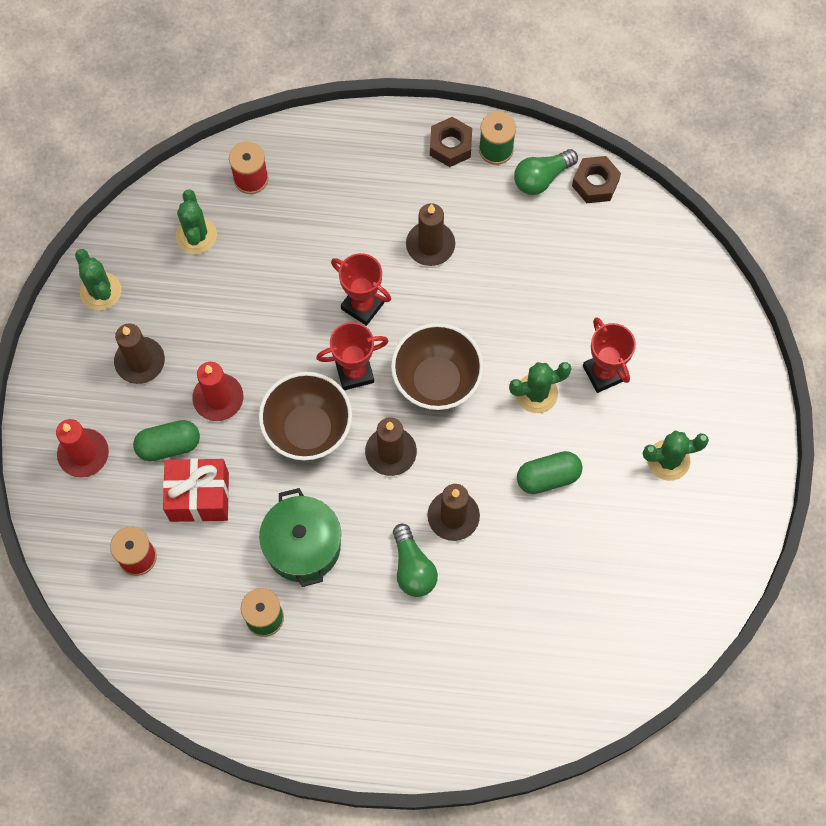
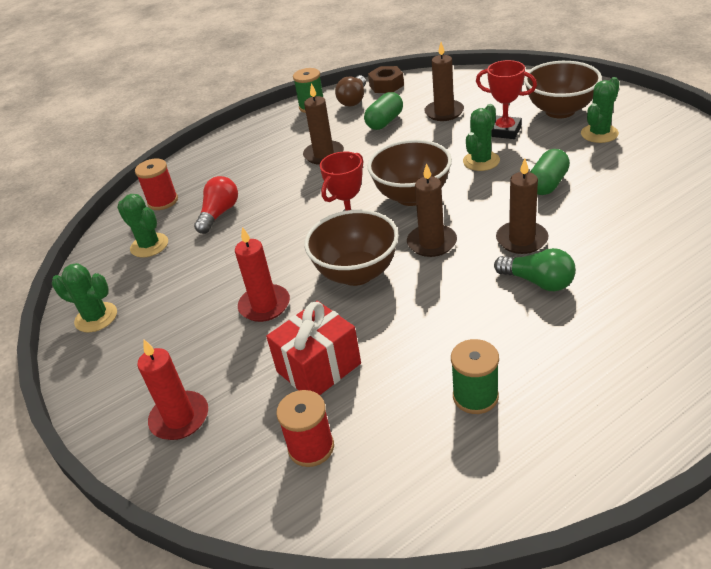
camera: 35 degrees left, 30 degrees down
(140, 361) = (173, 330): brown candle -> brown candle (444, 112)
(168, 445) = (254, 358): green capsule -> green capsule (384, 122)
(278, 246) = (219, 214): none -> red light bulb
(303, 546) = (442, 331): green pot -> none
(362, 305) = (314, 200): red trophy -> none
(450, 146) = (283, 120): brown nut -> none
(541, 178) = (353, 100): green light bulb -> brown light bulb
(682, 394) = (560, 111): none -> brown bowl

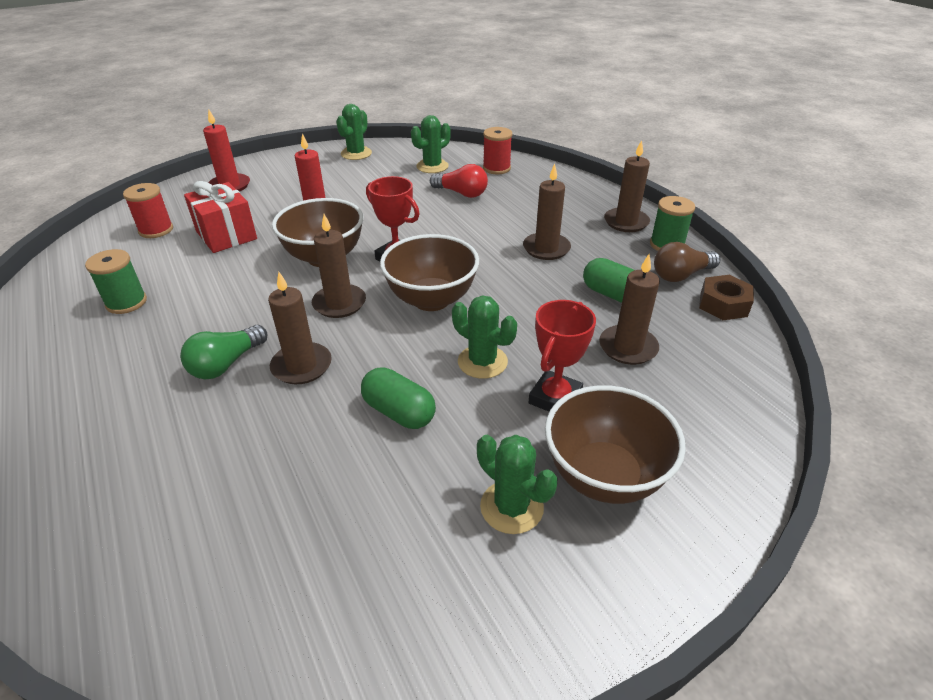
camera: 90 degrees right, 0 degrees up
(277, 124) = (626, 222): none -> brown candle
(353, 100) = (681, 275): brown light bulb -> brown light bulb turned 45 degrees counterclockwise

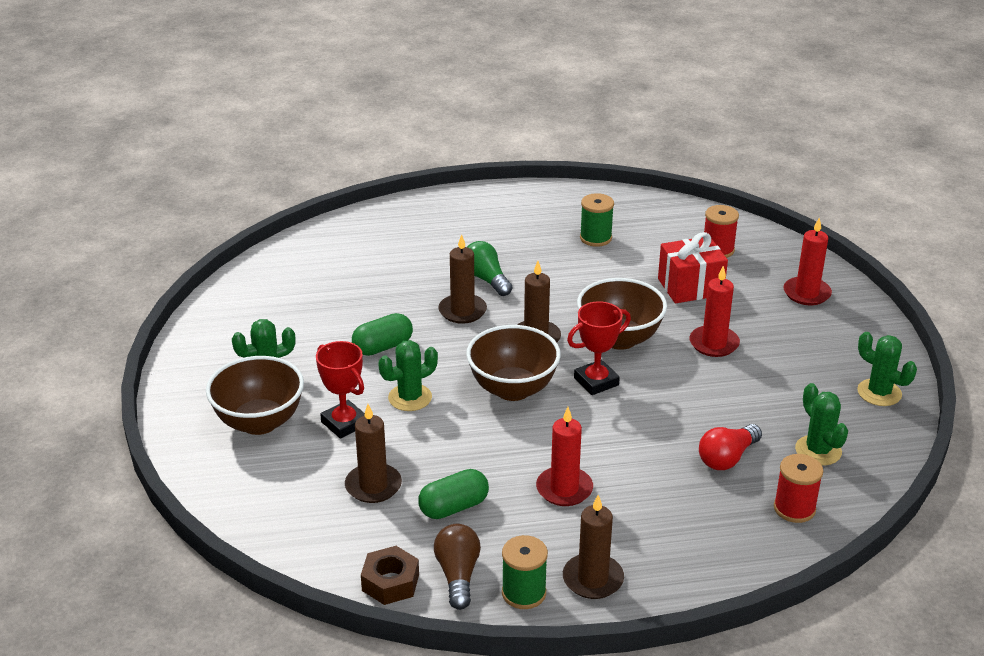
camera: 110 degrees right, 5 degrees down
(546, 248) = (564, 489): brown candle -> red candle

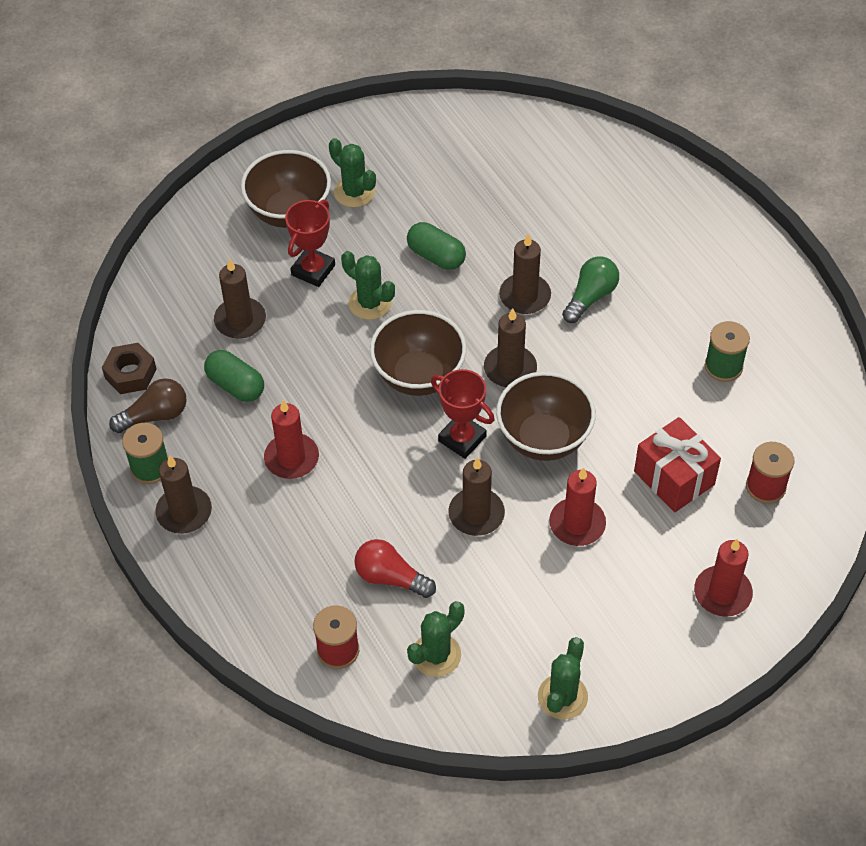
camera: 70 degrees right, 20 degrees up
(680, 393) = (476, 514): none -> brown candle

